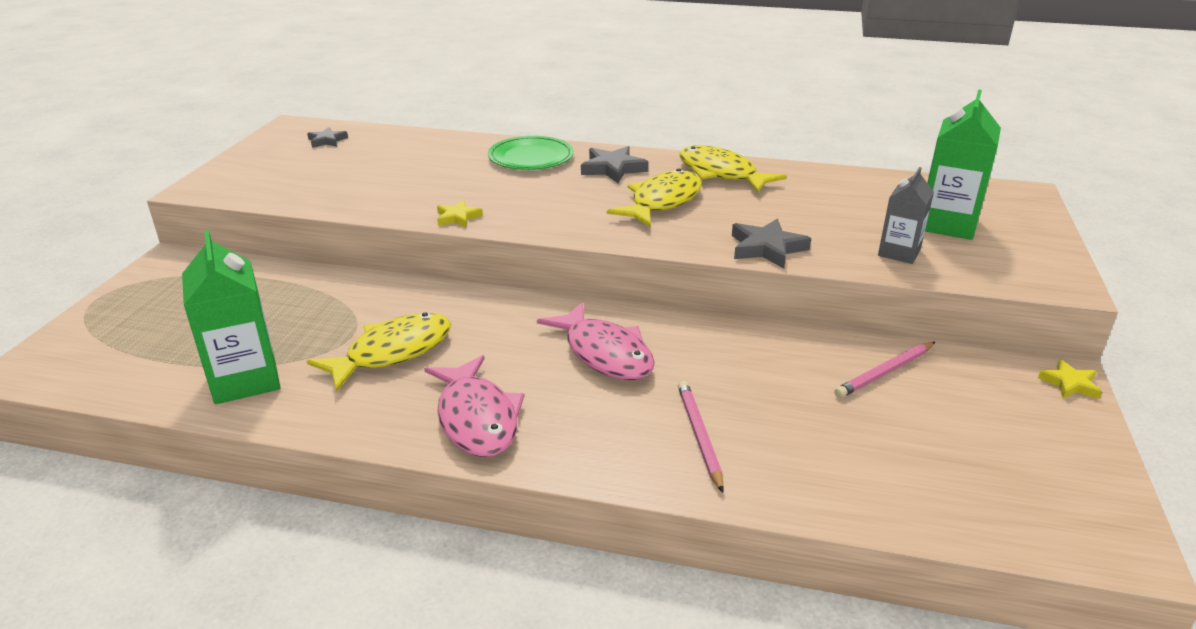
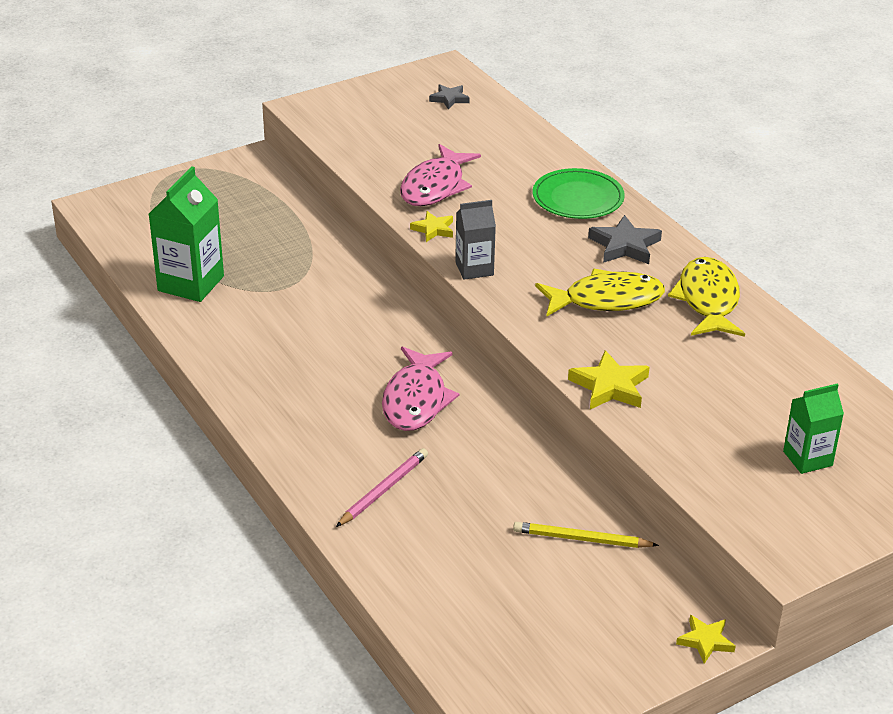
camera: 45 degrees right, 5 degrees up
(392, 352) = (291, 316): yellow fish -> none
(476, 418) = (277, 392): pink fish -> pink fish (435, 186)
(766, 248) = (610, 386): grey star -> yellow star
(885, 372) = (582, 539): pink pencil -> yellow pencil
(899, 252) = (708, 454): grey carton -> grey carton (474, 269)
(947, 224) = (807, 458): green carton -> green carton, size x0.62

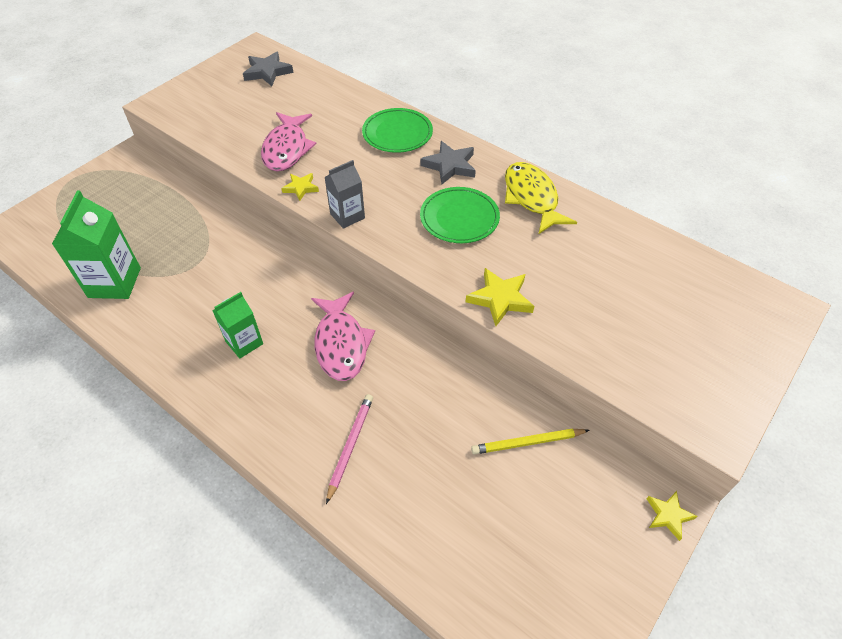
camera: 20 degrees left, 15 degrees up
(449, 99) = (267, 72): grey star -> grey star, size x1.60
(606, 300) = (459, 218): yellow fish -> green plate
(807, 458) = (676, 323): green carton -> green carton (244, 342)

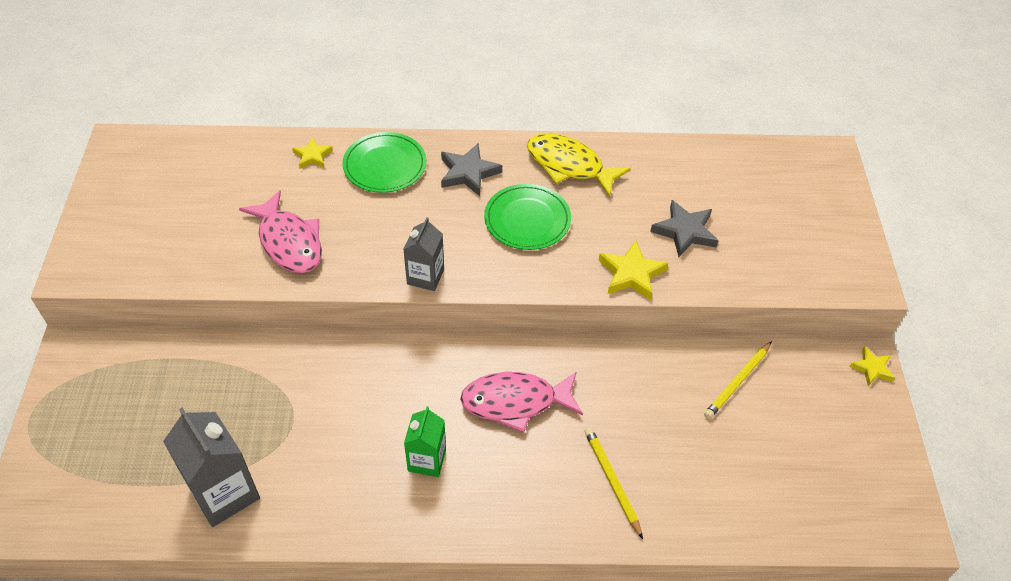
camera: 40 degrees left, 0 degrees up
(114, 282) = (224, 493): green carton -> grey carton
(267, 72) = (168, 166): grey star -> grey star (685, 231)
(301, 188) = (349, 275): yellow star -> yellow star (312, 156)
(341, 344) = (515, 402): pink fish -> pink fish turned 135 degrees clockwise
(350, 446) = (612, 481): pink pencil -> yellow pencil

